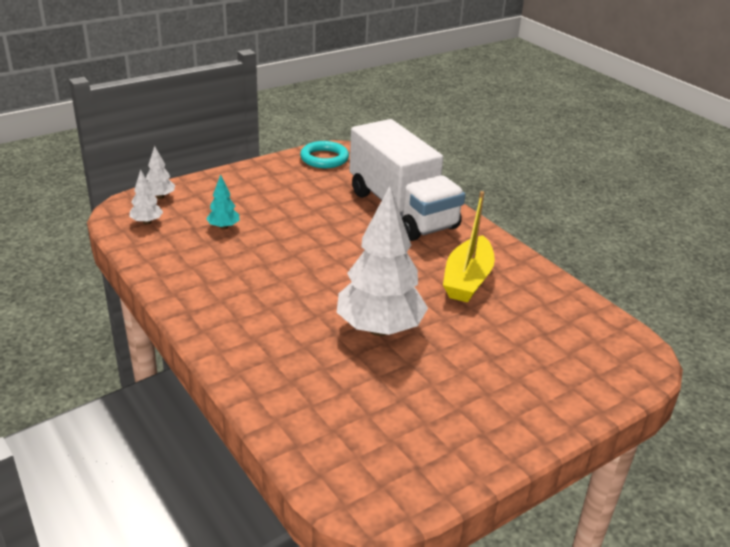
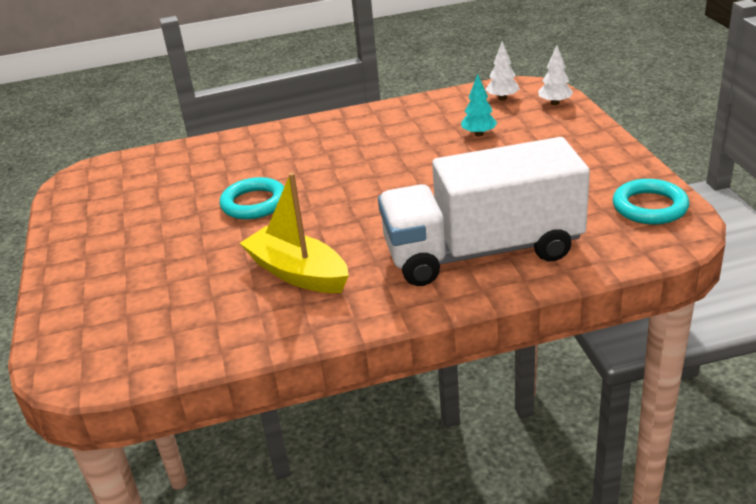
camera: 115 degrees right, 0 degrees up
(379, 329) = (254, 203): white tree -> turquoise ring

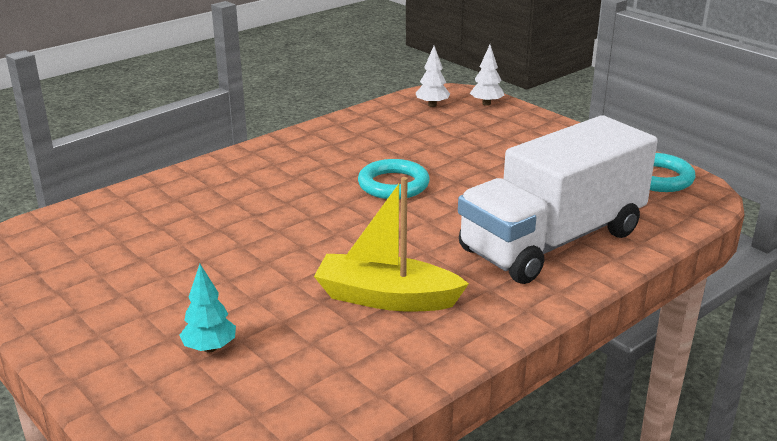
camera: 30 degrees left, 5 degrees down
(254, 203) = (264, 239): turquoise ring -> turquoise ring (393, 185)
(479, 134) = (441, 139): turquoise tree -> turquoise tree (210, 348)

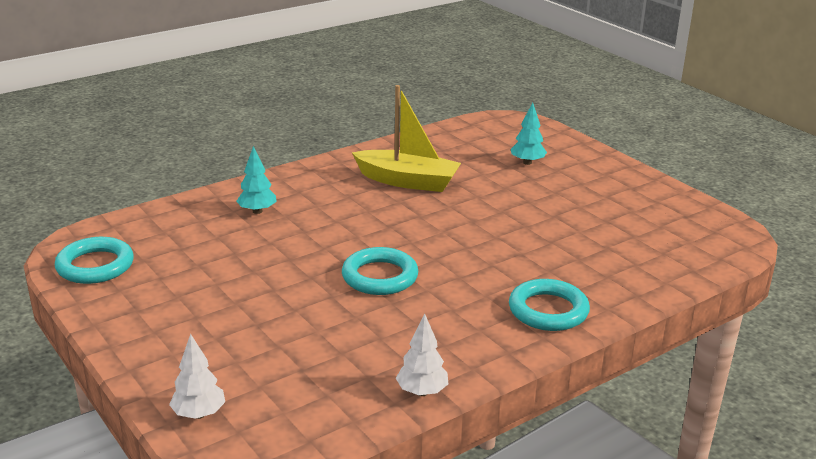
camera: 175 degrees left, 0 degrees up
(243, 168) = (548, 310): none -> turquoise ring
(432, 105) = (284, 417): white tree -> white tree (422, 392)
(552, 241) = (257, 211): white truck -> turquoise tree

